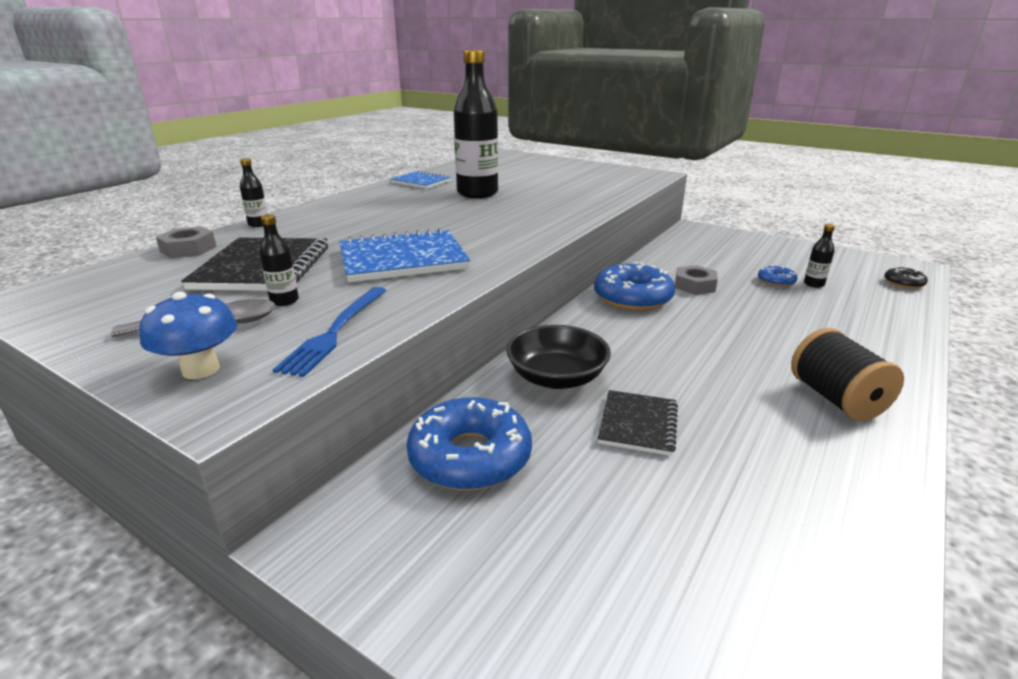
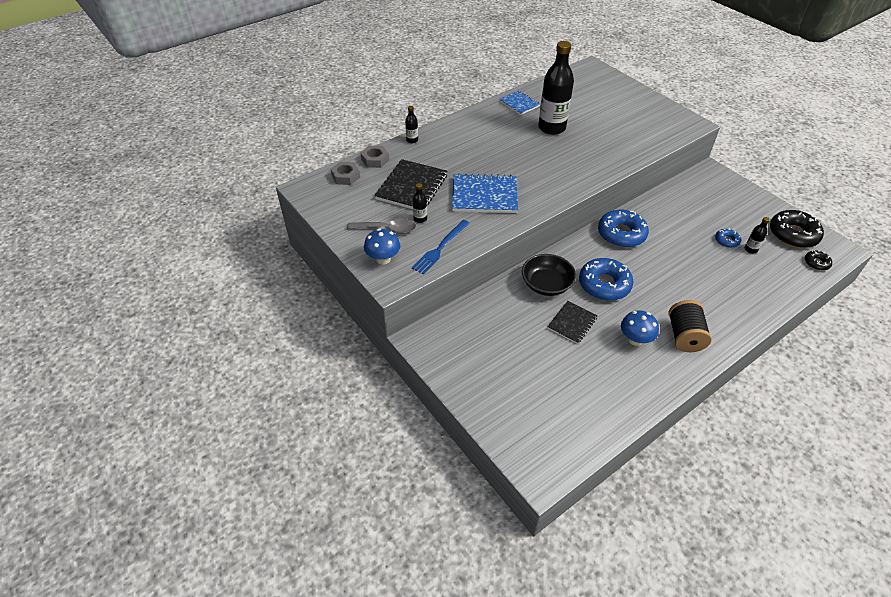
camera: 20 degrees right, 20 degrees up
(470, 457) = (487, 319): blue donut -> blue donut (604, 284)
(695, 285) = (668, 232): grey nut -> grey nut (346, 176)
(765, 423) = (635, 339): none -> blue mushroom
(845, 263) = (793, 234): none -> black donut

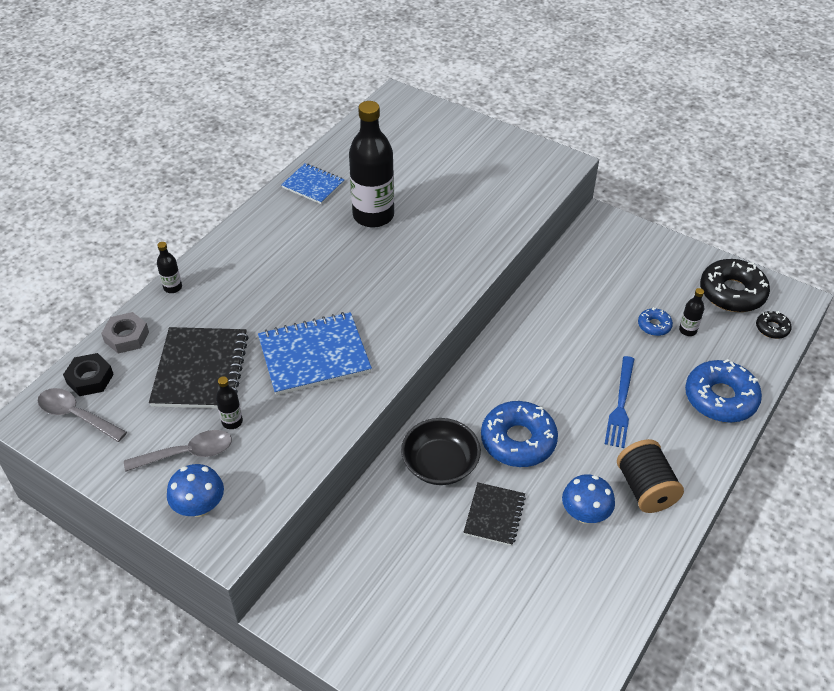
camera: 20 degrees left, 0 degrees up
(330, 193) = (76, 415): none -> grey spoon
(346, 176) = (90, 379): grey nut -> black nut
(440, 248) = (279, 463): blue fork -> blue fork (620, 405)
(621, 234) = (516, 353): blue donut -> blue donut (720, 398)

